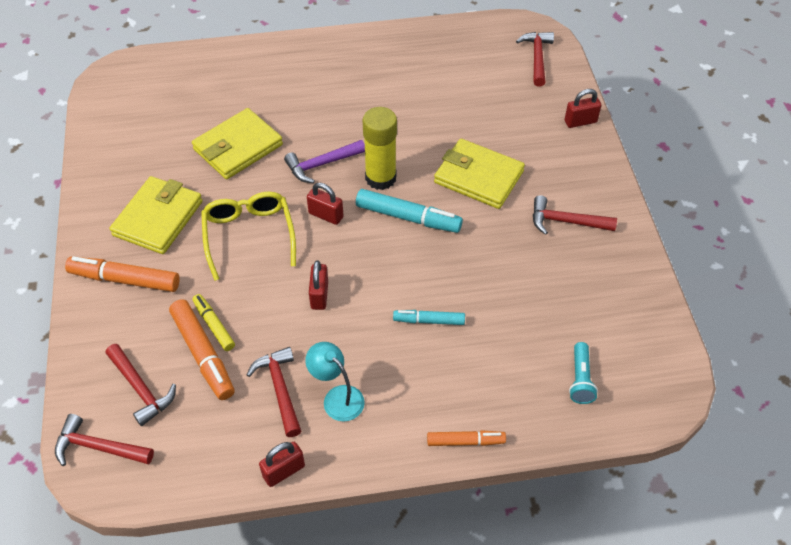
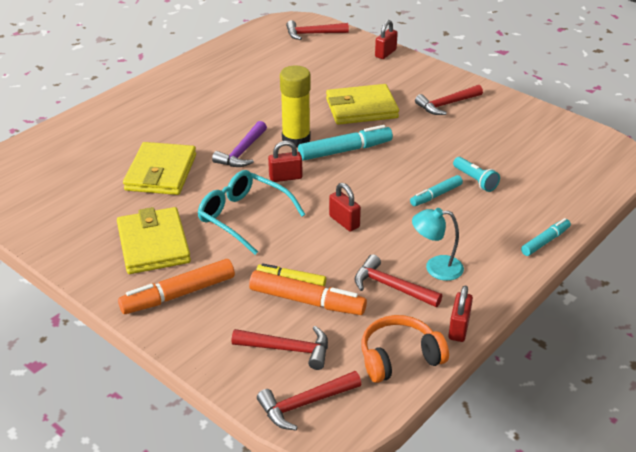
camera: 40 degrees left, 15 degrees down
(207, 461) = (399, 357): none -> orange headphones
(249, 236) = (244, 217): yellow glasses -> turquoise glasses
(465, 441) = (545, 241): orange marker -> turquoise marker
(537, 58) = (313, 34): red hammer -> red hammer turned 60 degrees counterclockwise
(580, 379) = (563, 174): turquoise flashlight -> turquoise flashlight (475, 180)

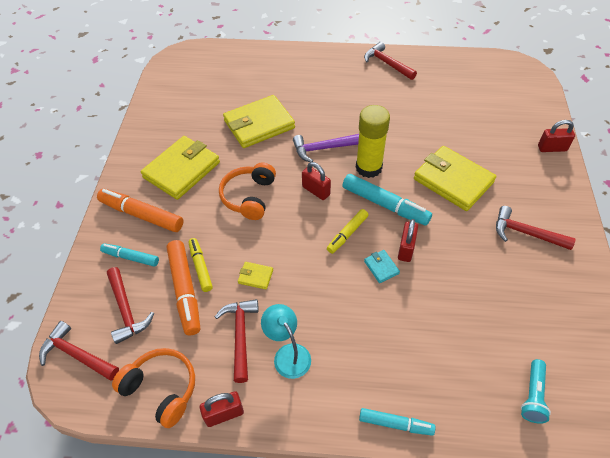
camera: 55 degrees right, 15 degrees up
(244, 217) = (249, 197): turquoise glasses -> orange headphones
(313, 34) = (521, 90): red hammer -> red hammer (387, 64)
(339, 252) = (255, 276): none -> yellow wallet
(344, 222) = (294, 258): red padlock -> red padlock (406, 249)
(352, 183) = (347, 234): none -> yellow marker
(404, 182) = (381, 267): none -> turquoise wallet
(436, 195) = (385, 300): turquoise marker -> turquoise marker (131, 257)
(475, 180) = (434, 317): turquoise flashlight -> turquoise flashlight (532, 396)

